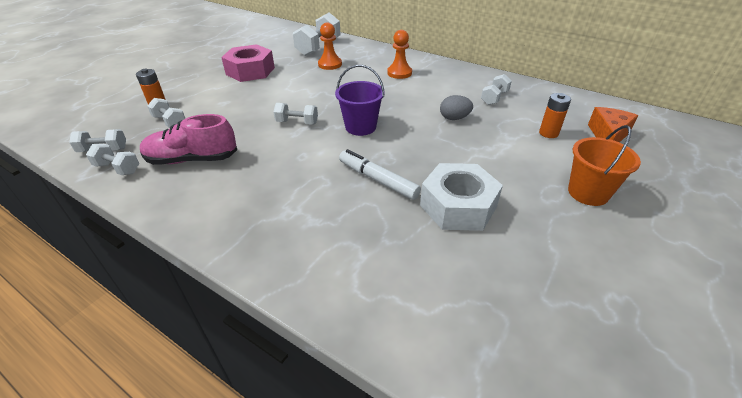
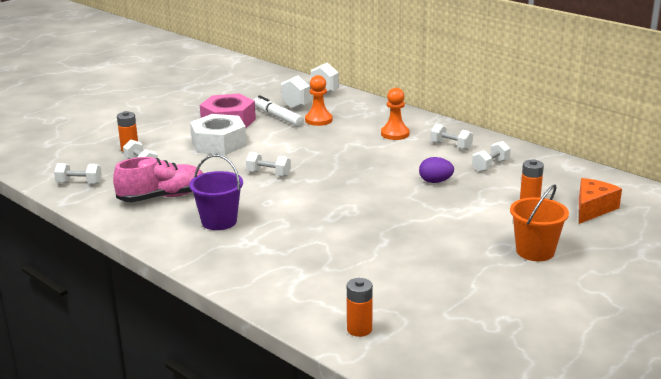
camera: 10 degrees right, 15 degrees down
(118, 168) = (94, 199): white dumbbell -> white dumbbell (451, 146)
(192, 159) = (162, 197): pink shoe -> pink shoe turned 150 degrees clockwise
(360, 127) = (333, 182): purple bucket -> purple bucket (219, 221)
(377, 180) = (334, 226): white marker -> white marker (278, 117)
(454, 118) = (435, 181): grey egg -> purple egg
(457, 343) = (359, 329): none -> orange battery
(458, 206) = (402, 250): white nut -> white nut (219, 143)

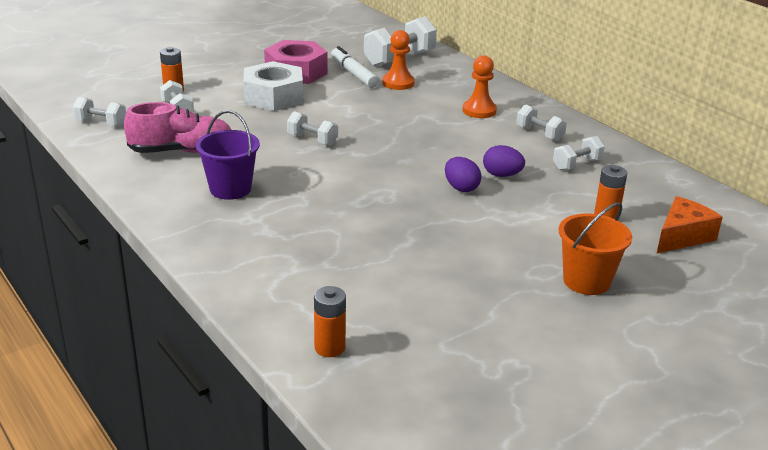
camera: 10 degrees right, 5 degrees up
(407, 195) = (461, 188): none -> purple egg

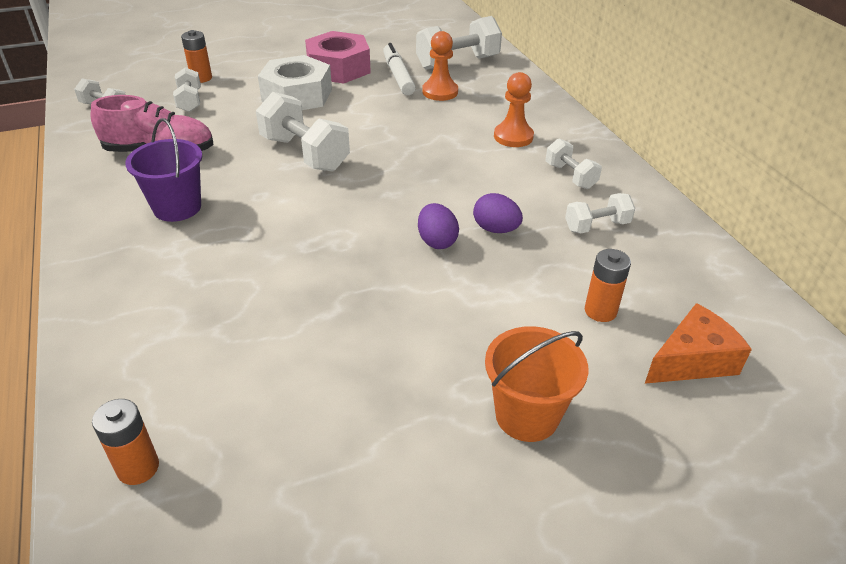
camera: 15 degrees right, 10 degrees up
(312, 140) = (305, 154): white dumbbell -> white dumbbell, size x1.77

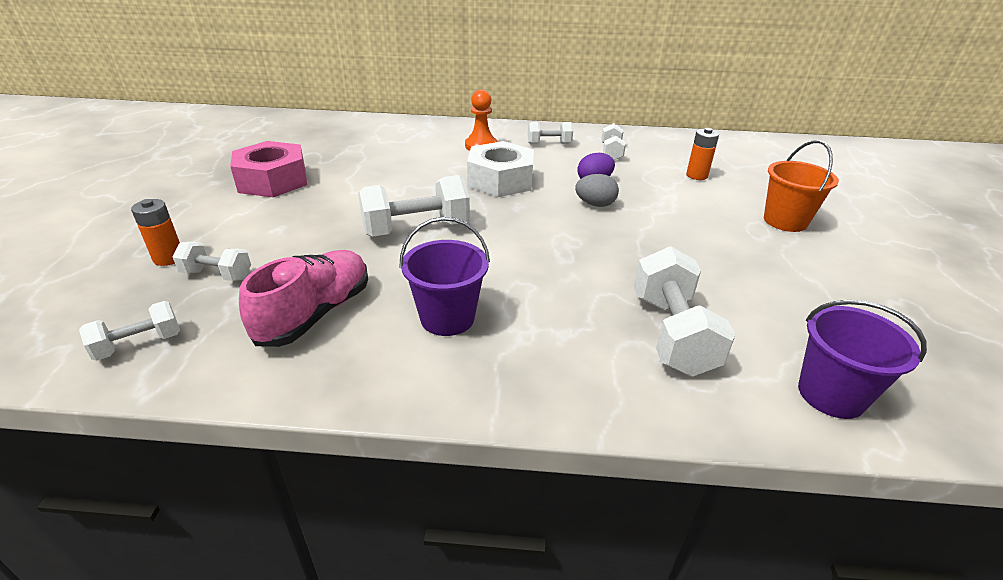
camera: 65 degrees left, 5 degrees down
(138, 468) = (831, 394): orange battery -> purple bucket
(297, 95) = (297, 211): white nut -> white nut (500, 180)
(398, 76) = (329, 160): white marker -> none
(437, 241) = (595, 204): purple egg -> grey egg
(440, 92) = (381, 152): orange pawn -> none
(457, 63) = (342, 134): white dumbbell -> white dumbbell (672, 334)
(692, 360) = (747, 166): orange cheese -> none

